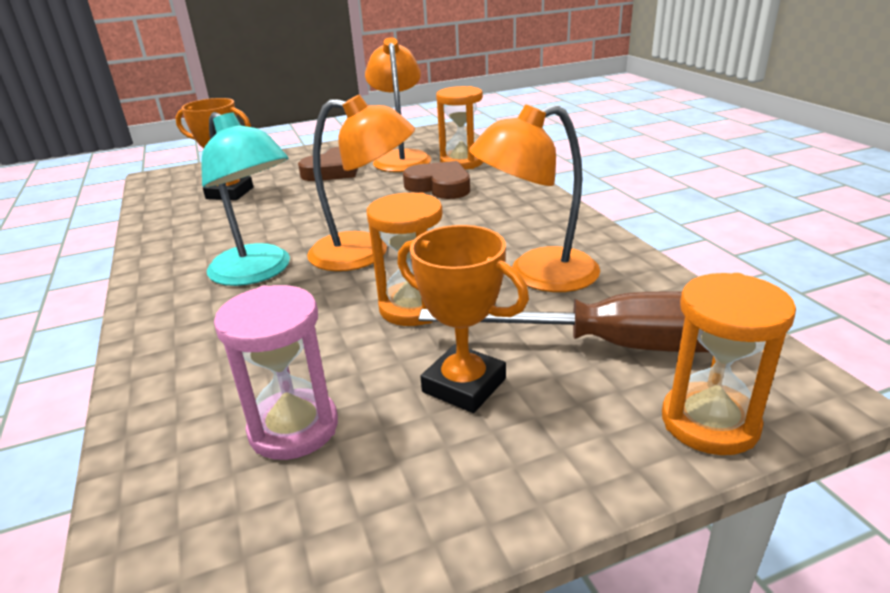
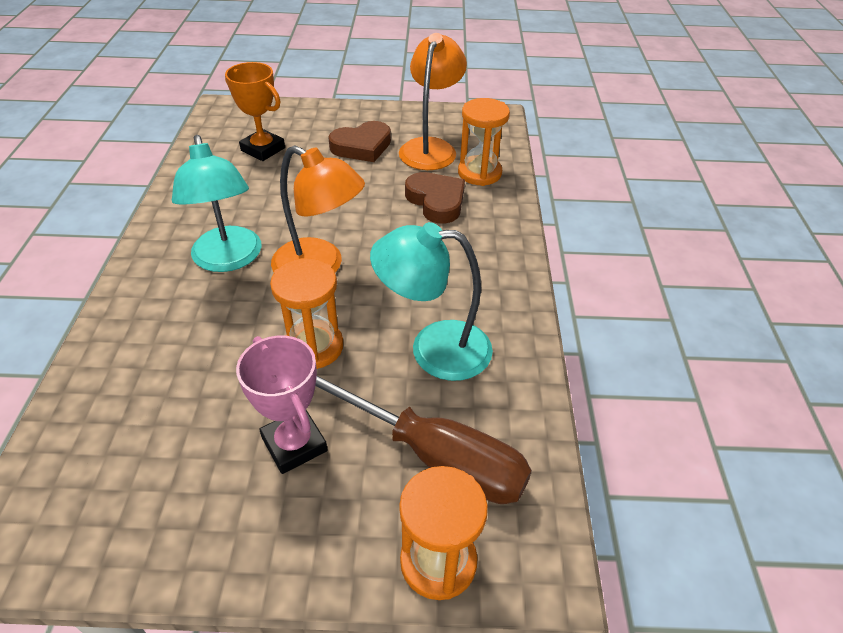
camera: 20 degrees right, 15 degrees up
(293, 428) = (161, 433): pink hourglass -> none
(464, 385) = (294, 444): orange trophy -> pink trophy
(537, 275) = (434, 349): orange lamp -> turquoise lamp

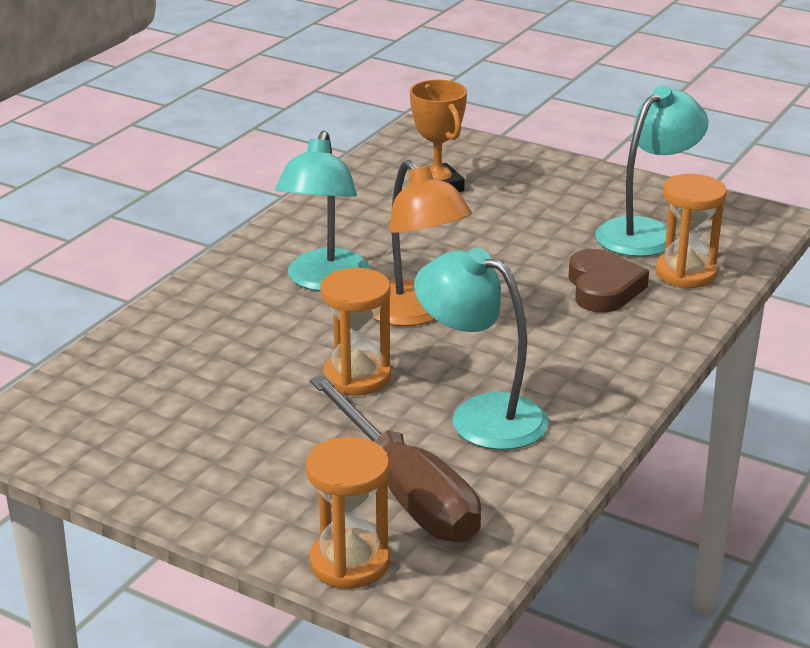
camera: 30 degrees right, 15 degrees down
(294, 444) = (282, 443): pink trophy -> none
(362, 146) = (558, 211): brown heart -> none
(431, 148) = (646, 232): orange lamp -> turquoise lamp

